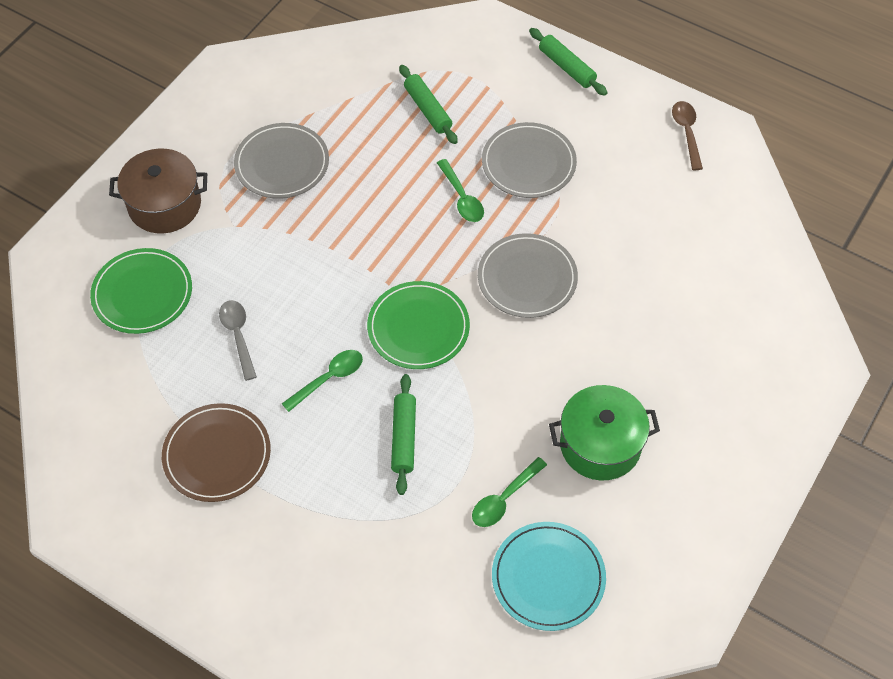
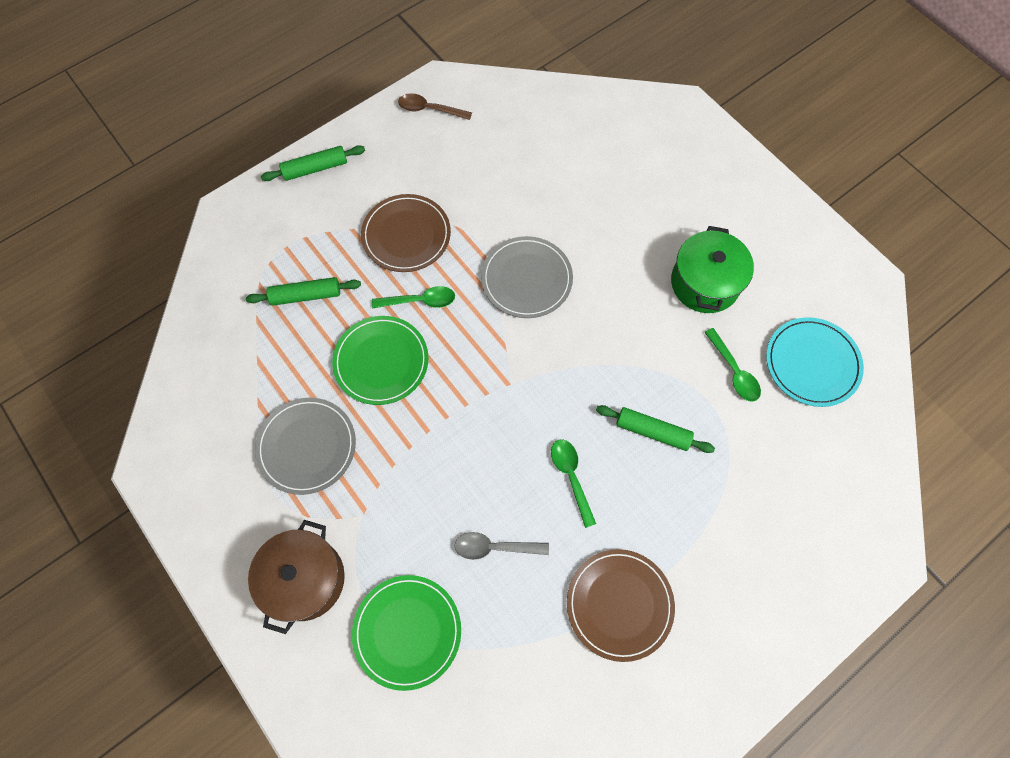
camera: 70 degrees left, 10 degrees up
(418, 327) = (544, 383): green plate -> green plate (381, 361)
(528, 163) = (406, 235): grey plate -> brown plate

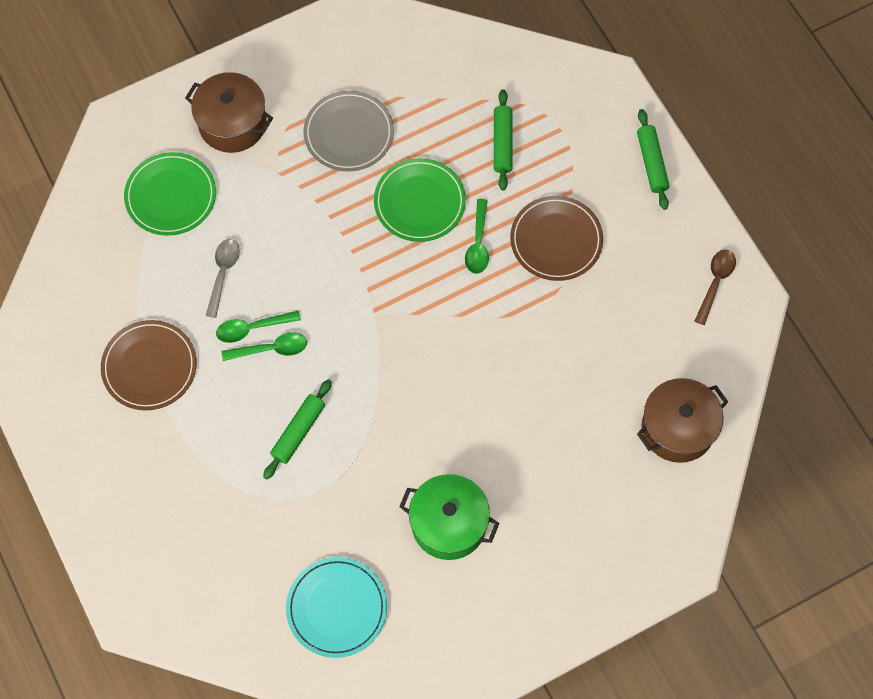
camera: 100 degrees right, 0 degrees up
(526, 279) = (485, 346): grey plate -> none
(570, 123) = (677, 428): none -> brown pot
(734, 371) = (344, 526): green spoon -> green spoon (252, 328)

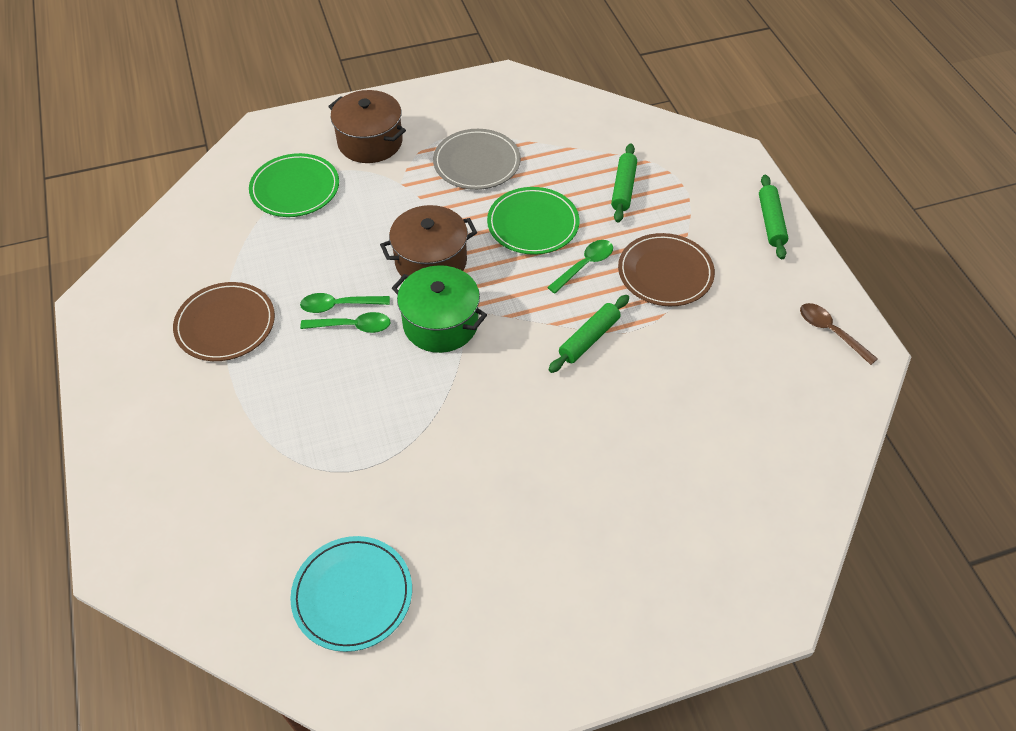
camera: 10 degrees right, 15 degrees down
(223, 273) = (324, 256): grey spoon -> none
(298, 431) = (359, 406): green rolling pin -> green rolling pin (589, 339)
(449, 523) = (502, 524): green pot -> green pot (440, 323)
(478, 244) = (585, 265): green spoon -> green spoon turned 150 degrees counterclockwise
(677, 428) = (779, 465): brown pot -> brown pot (431, 261)
(715, 282) = (830, 332): brown spoon -> brown spoon turned 75 degrees counterclockwise

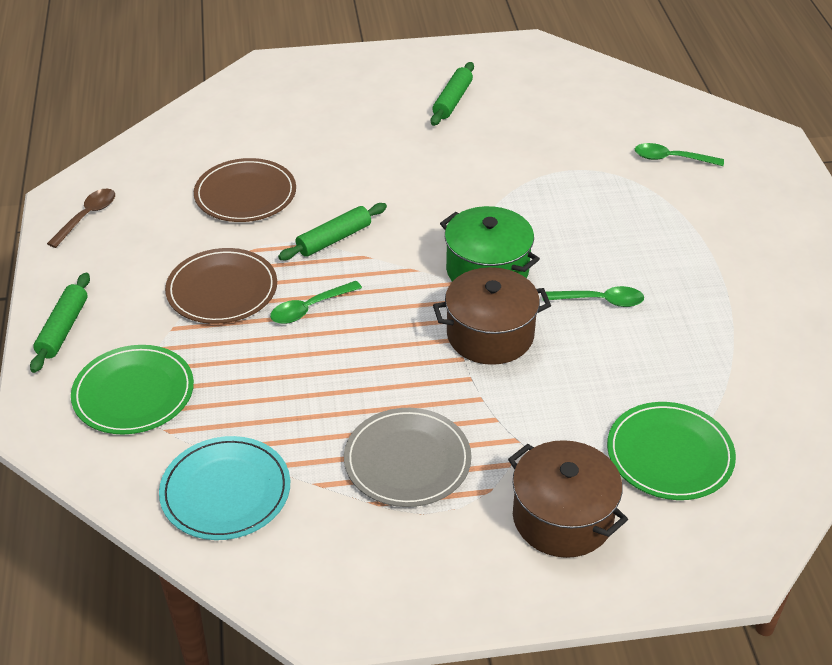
camera: 170 degrees left, 10 degrees down
(225, 324) = (726, 297): brown plate -> brown plate (245, 194)
(352, 595) = (579, 103): turquoise plate -> turquoise plate (225, 491)
(353, 326) = (583, 279): green spoon -> green spoon (671, 159)
(533, 224) = (354, 364): green plate -> green plate (133, 393)
(623, 188) = (220, 395): green rolling pin -> green rolling pin (452, 100)
(830, 332) = (87, 217): brown spoon -> brown spoon turned 120 degrees counterclockwise

